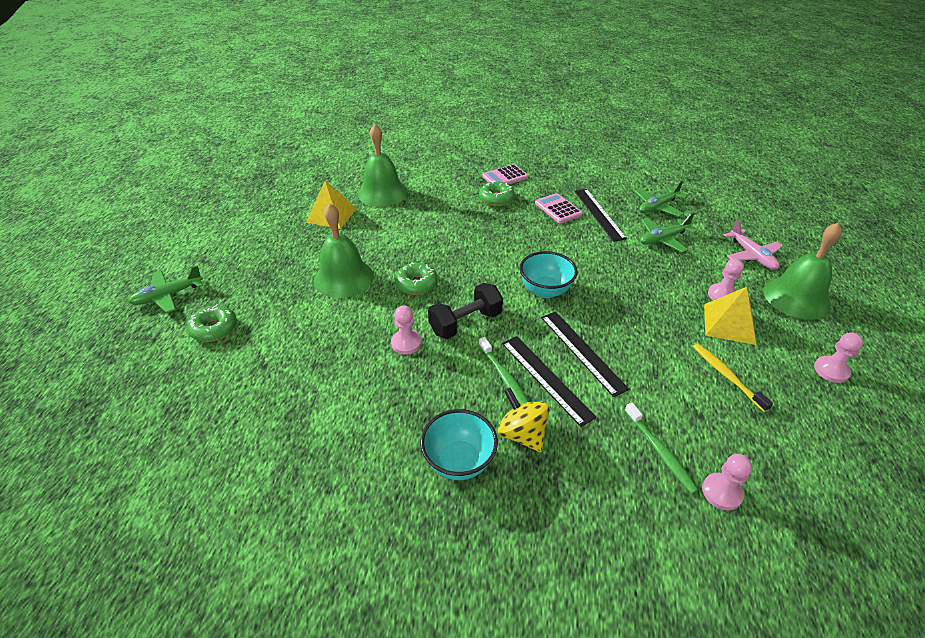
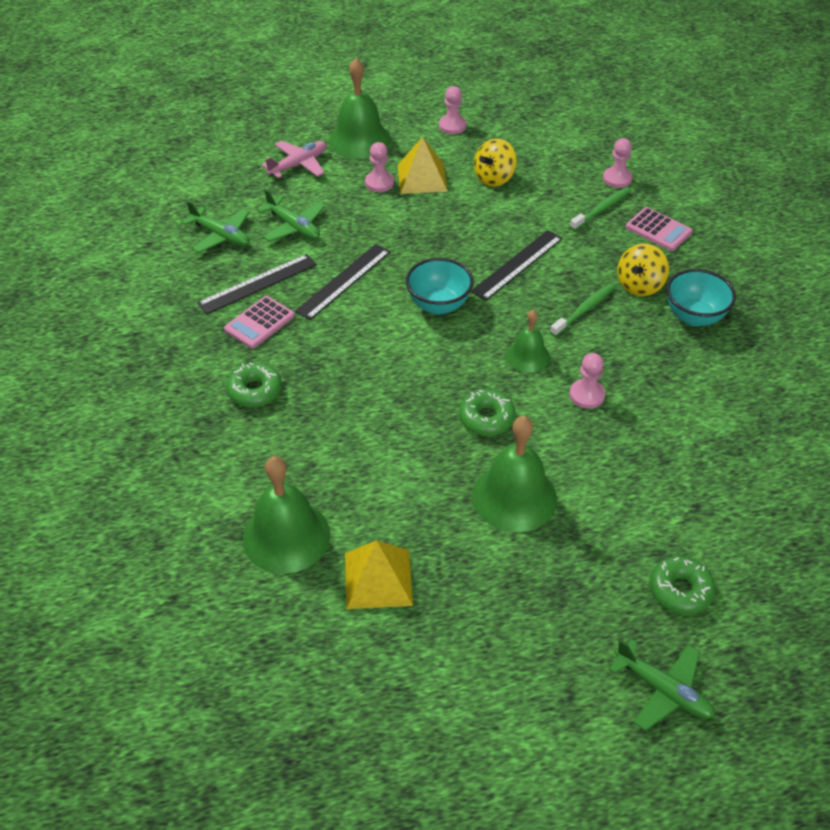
camera: 110 degrees left, 5 degrees up
(465, 323) = (528, 356): black dumbbell -> green bell
(505, 177) = (186, 396): pink calculator -> pink calculator (658, 230)
(546, 378) = (567, 282): black ruler -> black ruler (344, 281)
(726, 376) = (494, 178): yellow toothbrush -> yellow spinning top

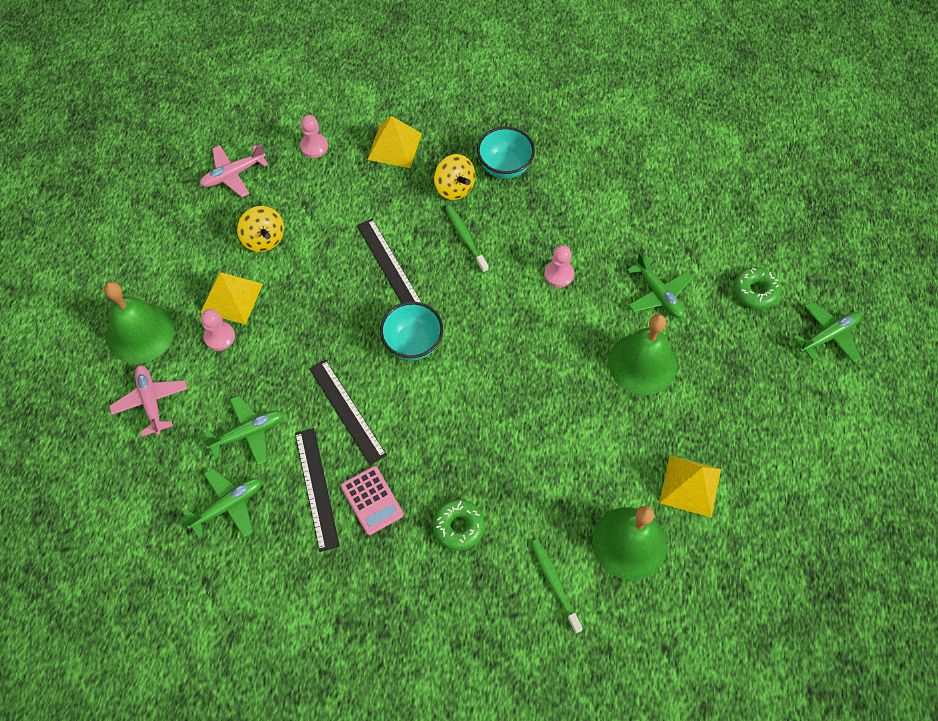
camera: 70 degrees left, 15 degrees up
(452, 126) = (165, 244): pink pawn -> none
(486, 418) = (557, 354): green donut -> none
(528, 356) = (501, 299): green bell -> none
(550, 141) = (233, 174): none -> pink plane
(602, 209) = (348, 174): green toothbrush -> green toothbrush (554, 583)
(616, 491) = (658, 294): none -> green plane
(658, 230) = (394, 146): pink calculator -> yellow pyramid

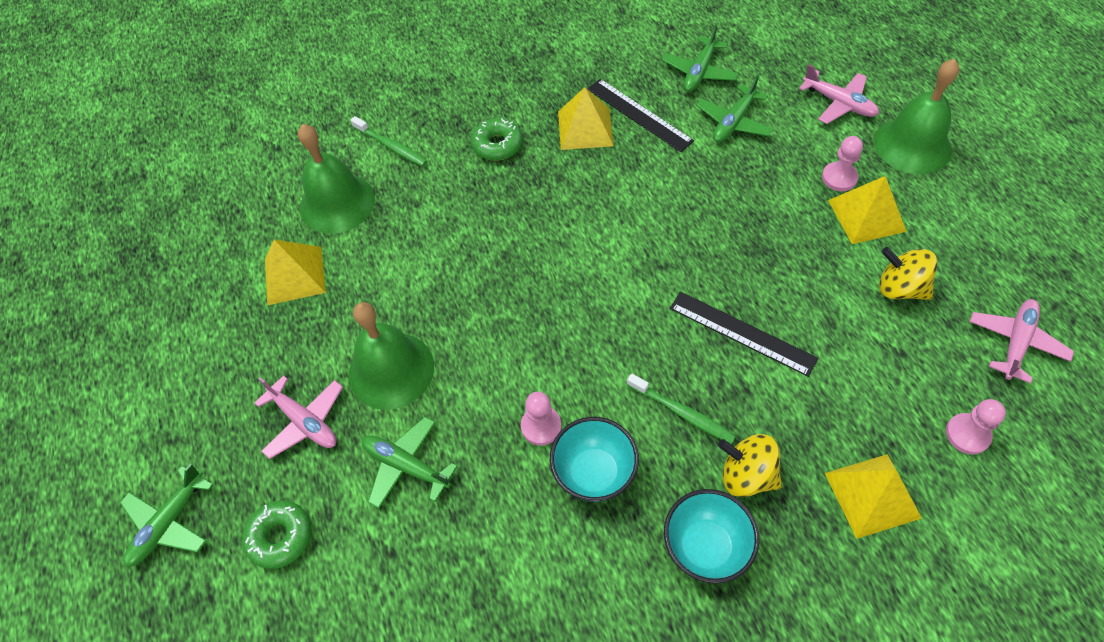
camera: 155 degrees right, 5 degrees down
(347, 411) = (663, 179): black ruler -> none
(372, 500) = (585, 128): pink calculator -> yellow pyramid
(413, 343) = (649, 266): turquoise bowl -> turquoise bowl (594, 473)
(717, 357) = (304, 421): none -> pink plane

